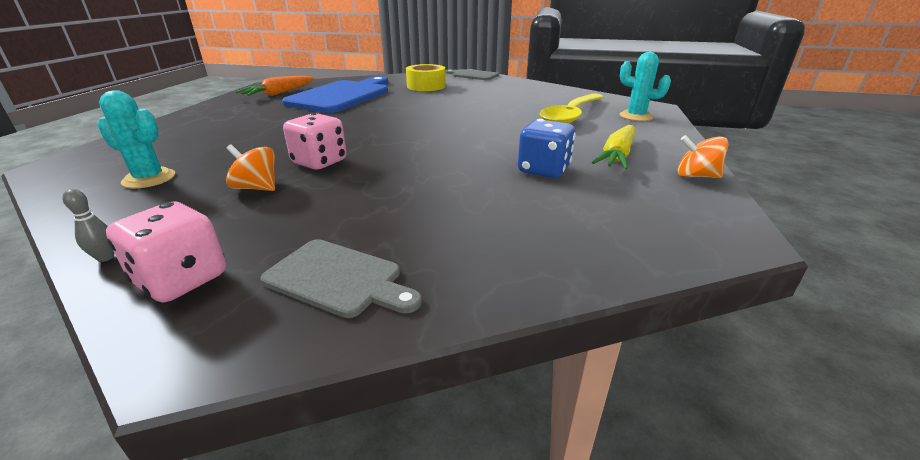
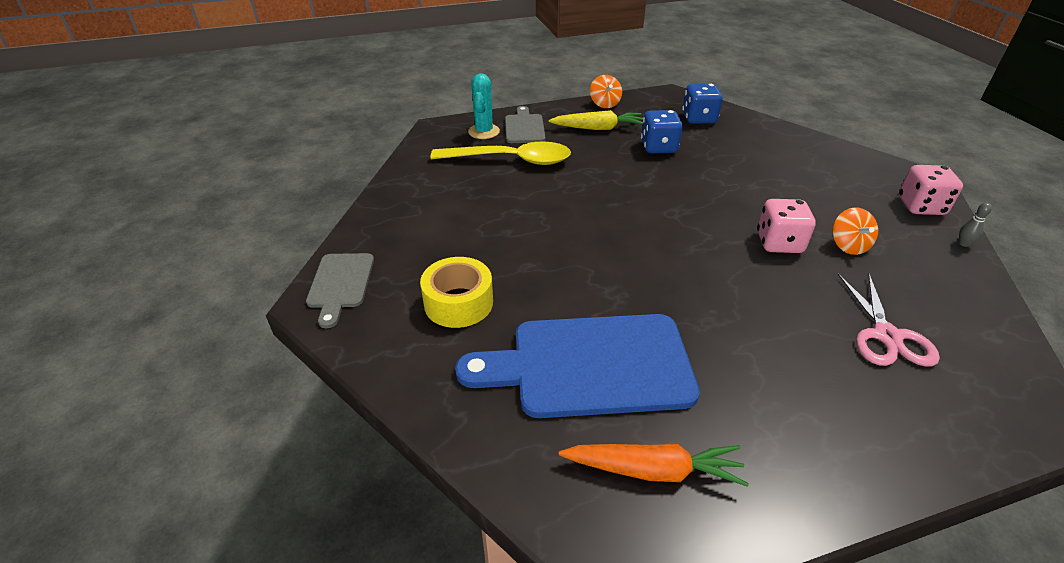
camera: 120 degrees left, 10 degrees up
(149, 179) = (934, 315): turquoise cactus -> none
(189, 155) = (886, 336): none -> pink scissors
(338, 279) = (847, 168): grey cutting board -> grey cutting board (524, 127)
(613, 223) = (699, 119): none -> blue dice

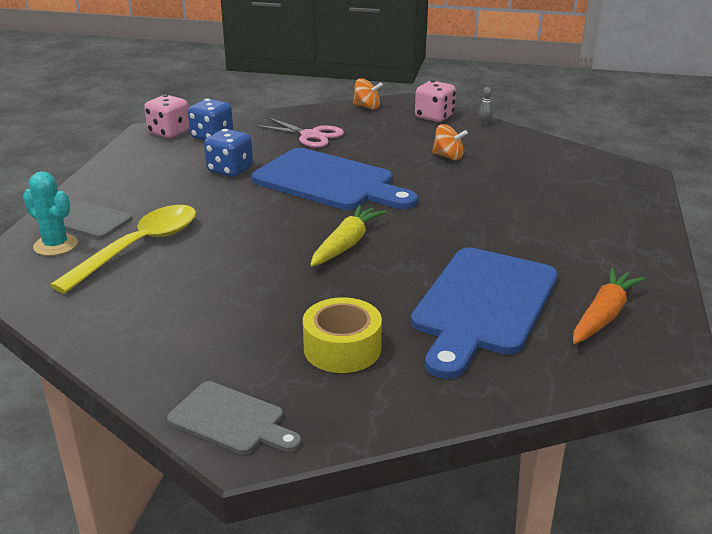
camera: 60 degrees left, 10 degrees down
(598, 128) = (153, 184): yellow carrot -> yellow carrot (346, 244)
(604, 104) = (114, 165): orange spinning top -> orange spinning top (367, 107)
(702, 198) = (329, 182): none -> blue cutting board
(779, 243) = (419, 177): pink dice -> pink dice (169, 132)
(886, 336) = (545, 185): pink scissors -> pink scissors (310, 135)

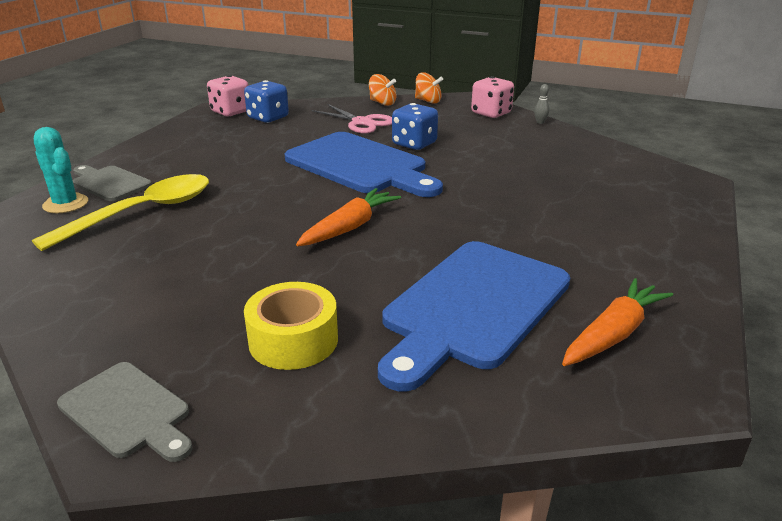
camera: 10 degrees right, 0 degrees up
(230, 170) = (269, 148): blue dice -> blue dice (414, 144)
(346, 244) = (350, 227): yellow carrot -> orange carrot
(448, 156) = (491, 150): orange spinning top -> orange spinning top (382, 103)

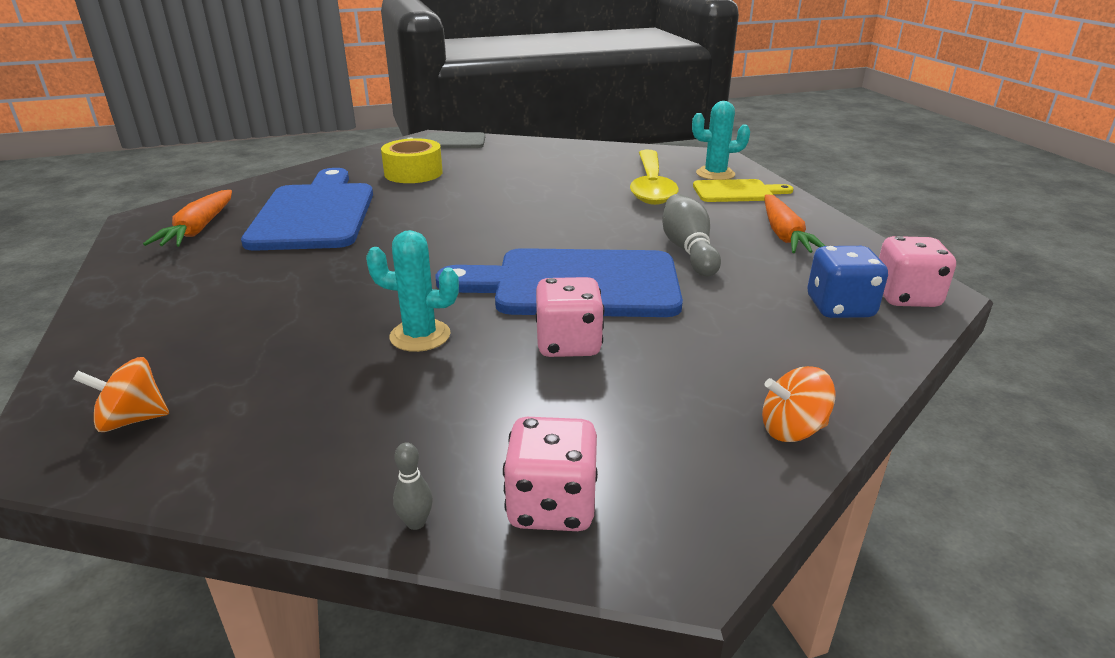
camera: 140 degrees right, 0 degrees up
(109, 183) = (737, 192): grey cutting board -> yellow cutting board
(258, 160) = (688, 250): none -> grey bowling pin
(350, 227) = (476, 227): orange carrot -> orange carrot (784, 235)
(362, 122) = (714, 356): pink scissors -> none
(414, 144) = (568, 344): blue dice -> pink dice
(428, 101) = (735, 488): orange spinning top -> orange spinning top (132, 420)
(482, 170) = (420, 336): none -> turquoise cactus

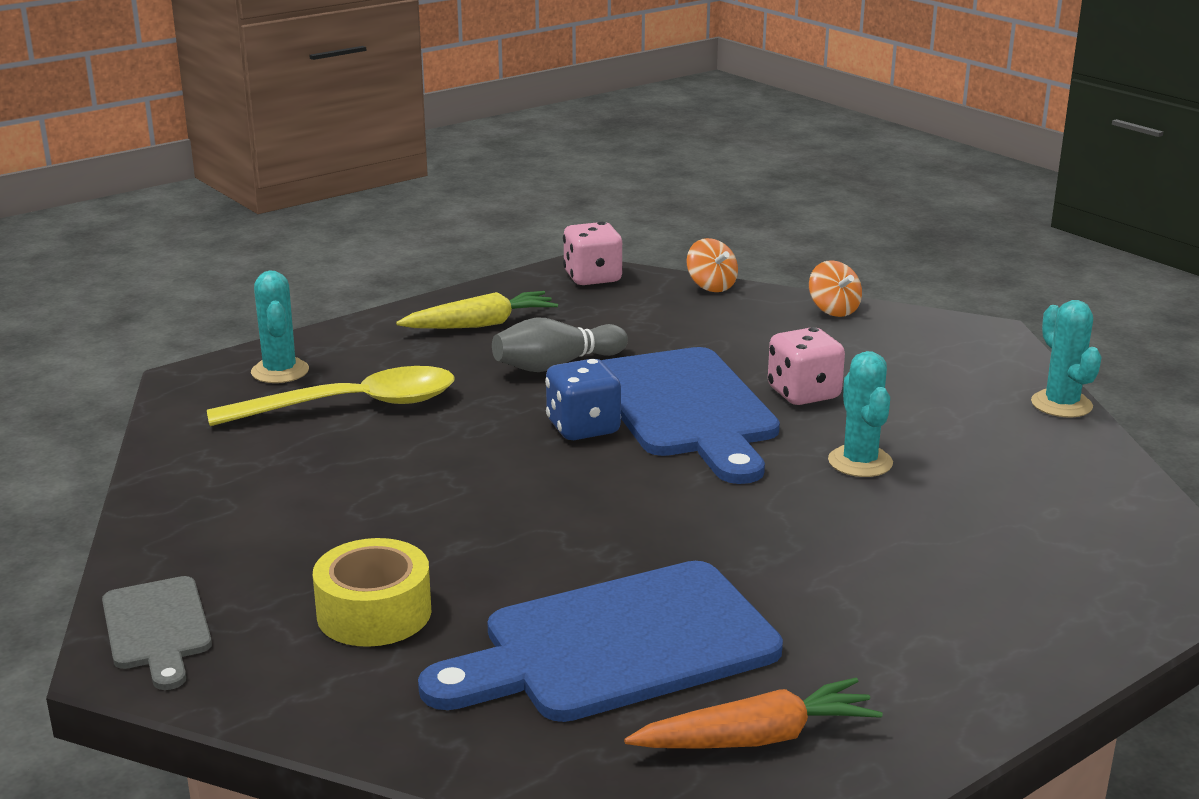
camera: 110 degrees left, 5 degrees down
(132, 420) = (1127, 554): orange spinning top -> orange spinning top (711, 286)
(416, 522) = (1061, 404): grey bowling pin -> turquoise cactus
(552, 506) = (994, 368): pink dice -> none
(737, 192) = (349, 354): yellow cutting board -> none
(784, 235) = (481, 324): orange carrot -> yellow carrot
(839, 308) = (634, 299): blue dice -> blue dice (583, 428)

